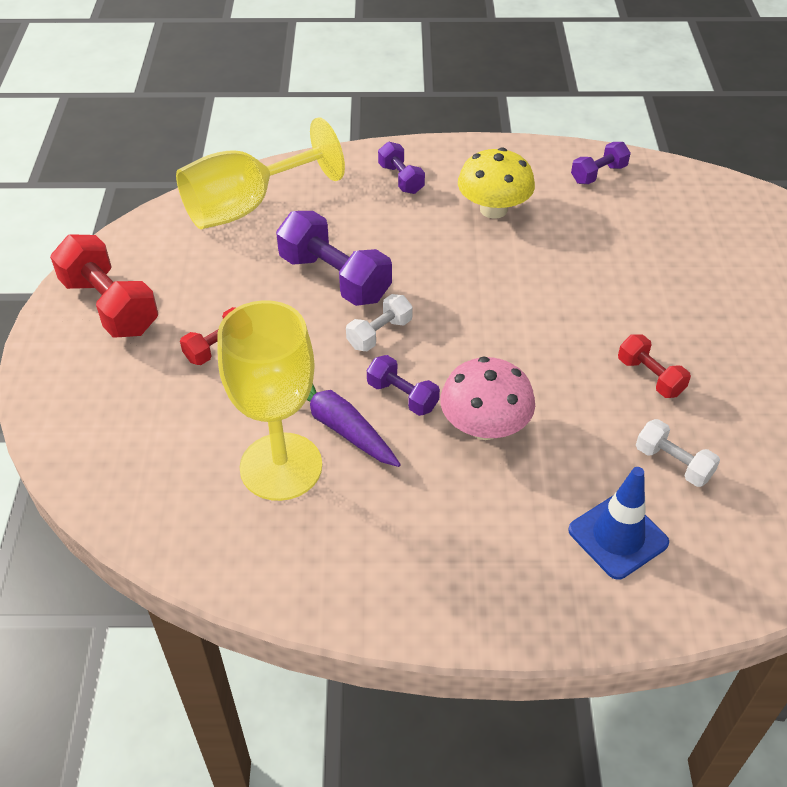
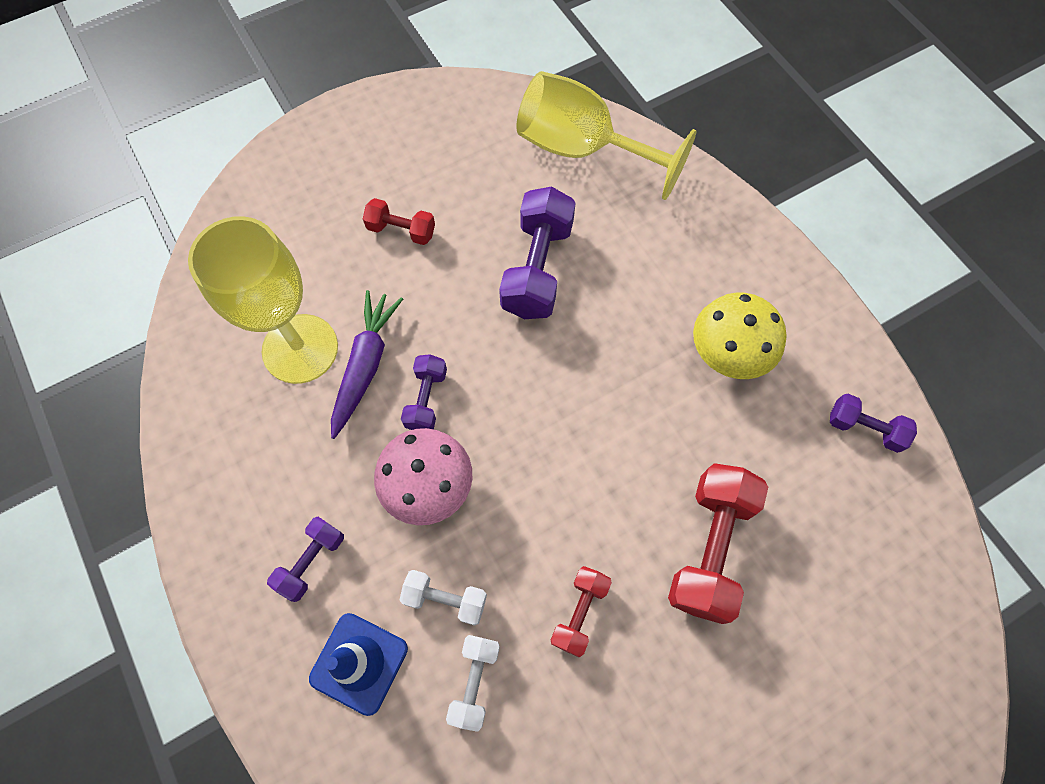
camera: 60 degrees right, 20 degrees up
(110, 306) = (401, 130): red dumbbell -> red dumbbell (709, 547)
(379, 333) = (490, 341): white dumbbell -> white dumbbell (445, 599)
(401, 179) = (712, 248): purple dumbbell -> purple dumbbell (311, 561)

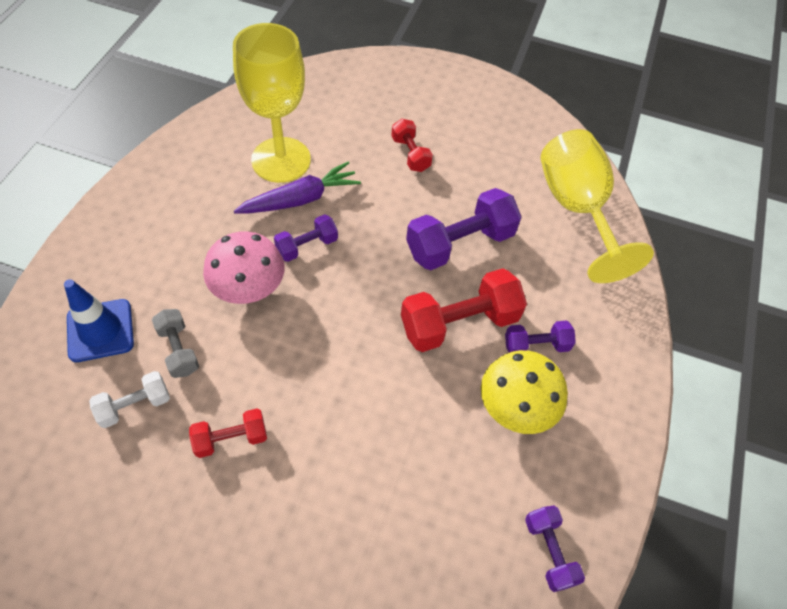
camera: 45 degrees right, 10 degrees down
(311, 561) = (148, 260): purple dumbbell -> purple dumbbell (536, 345)
(445, 599) = (178, 350): white dumbbell -> grey dumbbell
(709, 547) = (349, 496): red dumbbell -> red dumbbell (459, 323)

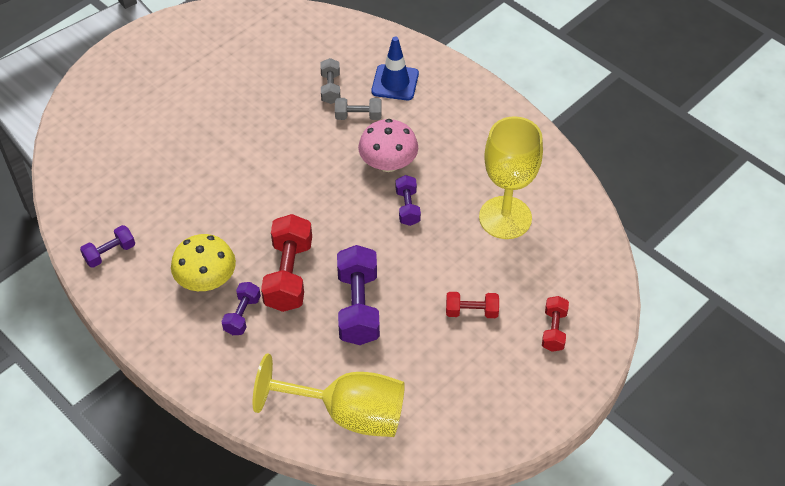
camera: 120 degrees right, 5 degrees down
(135, 405) = (330, 88): white dumbbell -> grey dumbbell
(231, 438) = (281, 126): red dumbbell -> red dumbbell (554, 330)
(300, 199) = (456, 217): purple carrot -> none
(549, 551) = (110, 253): purple dumbbell -> purple dumbbell turned 45 degrees counterclockwise

